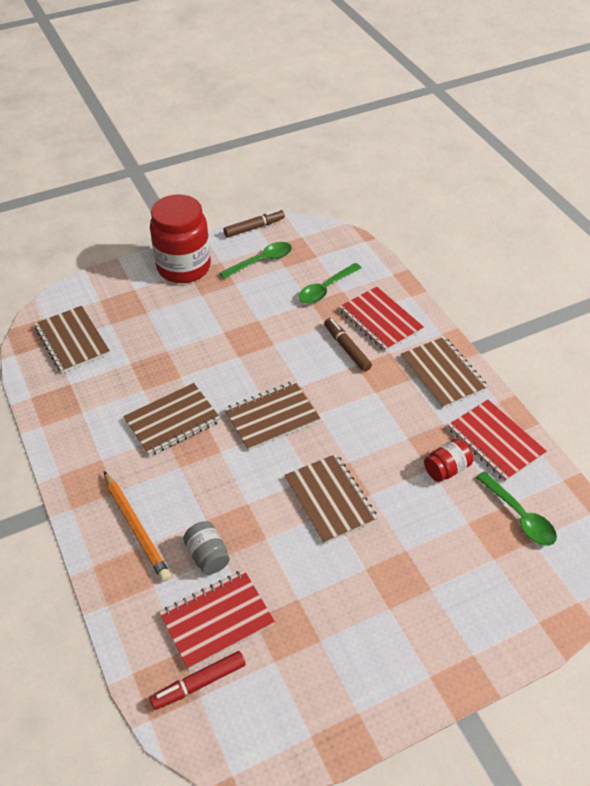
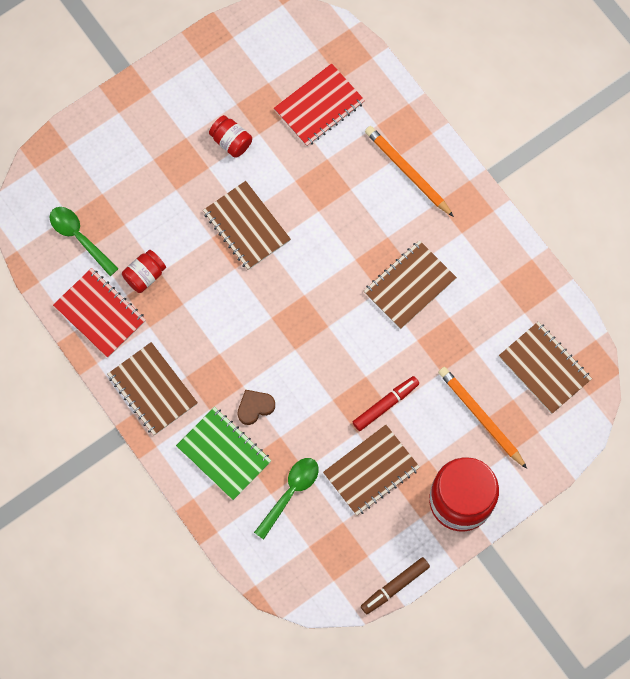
camera: 170 degrees right, 25 degrees up
(144, 316) = (481, 416): none -> orange pencil
(199, 683) = (321, 58): red marker -> red marker (385, 405)
(208, 555) = (340, 157): grey jar -> none
(261, 261) = (373, 527): green spoon -> none
(272, 417) = (315, 306): brown notebook -> brown notebook (371, 471)
(333, 594) = (231, 141): none -> red jar
(347, 348) = (255, 407): brown marker -> brown heart
(380, 320) = (224, 454): red notebook -> green notebook

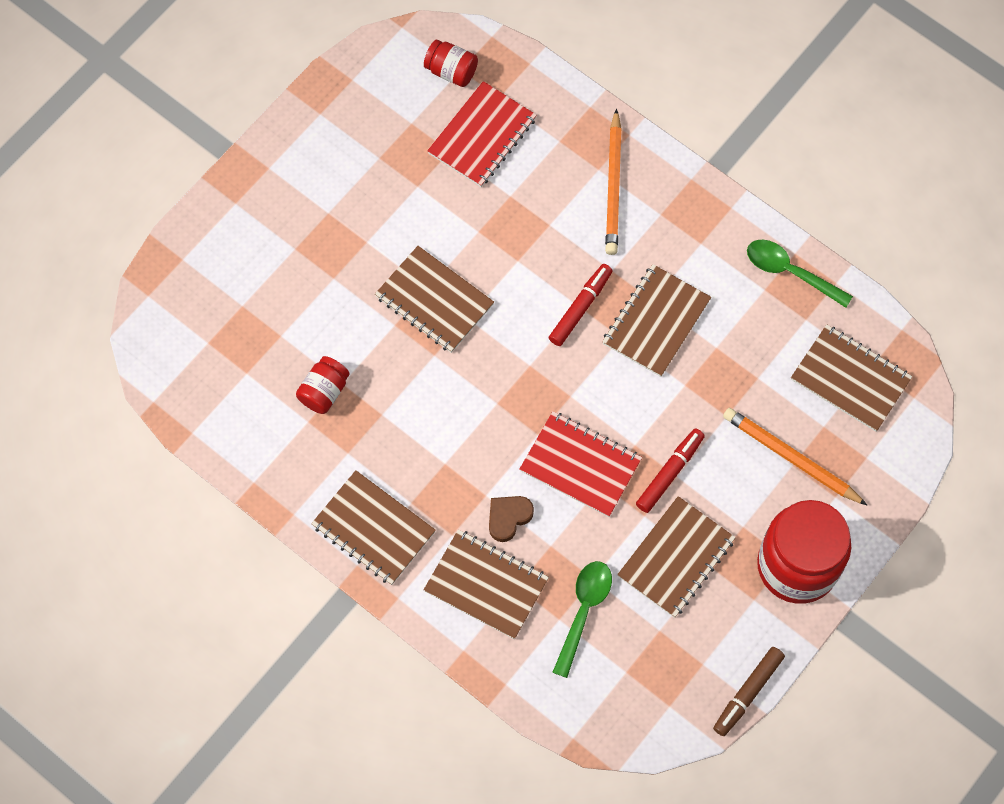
camera: 15 degrees left, 5 degrees down
(79, 238) = (228, 366): green spoon -> green spoon (790, 272)
(100, 313) = (280, 452): red notebook -> red notebook (580, 465)
(224, 454) = (486, 585): green notebook -> brown notebook
(231, 141) = (385, 204): red jar -> red jar (451, 71)
(355, 260) = (580, 308): none -> red marker
(407, 171) = (613, 186): orange pencil -> orange pencil turned 120 degrees counterclockwise

